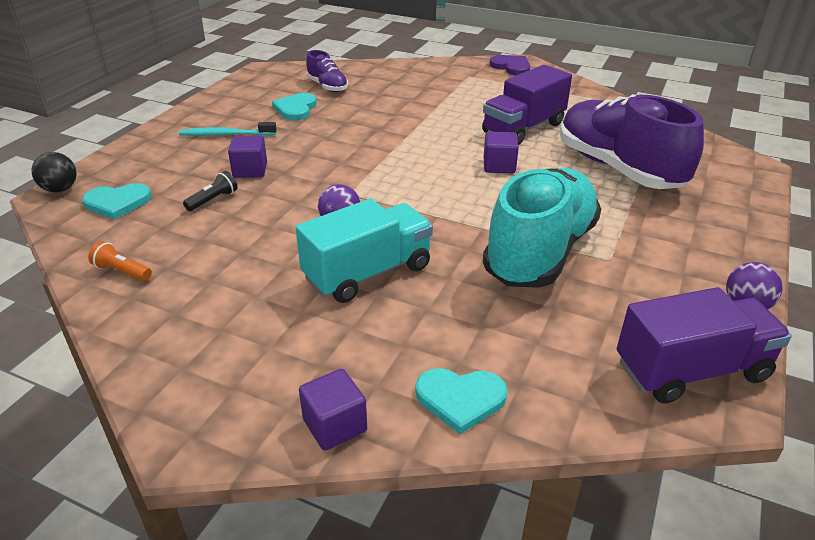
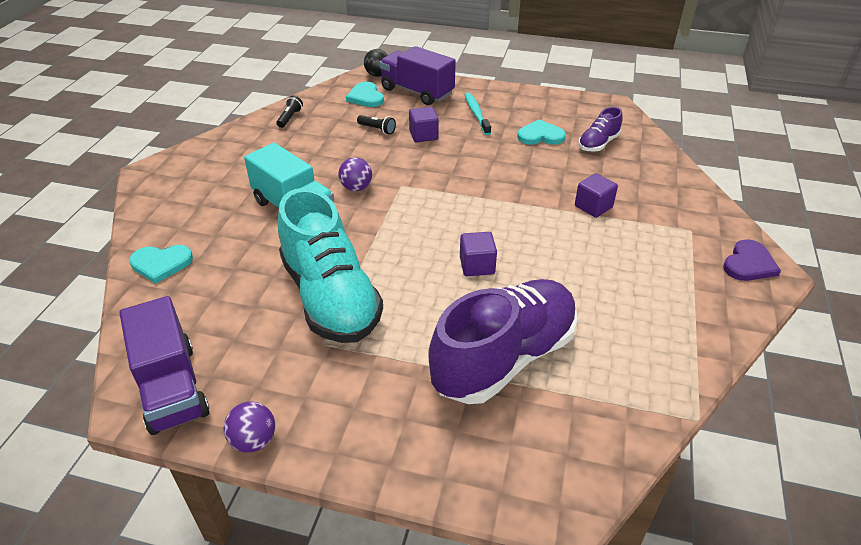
camera: 80 degrees right, 5 degrees up
(122, 271) = (290, 118): orange flashlight -> black flashlight
(334, 425) = (148, 217): purple cube -> purple cube (593, 206)
(460, 399) = (161, 264): turquoise heart -> turquoise heart turned 90 degrees counterclockwise
(523, 128) = (571, 280): purple truck -> purple truck (417, 92)
(540, 251) = (330, 297): turquoise shoe -> turquoise shoe turned 45 degrees clockwise

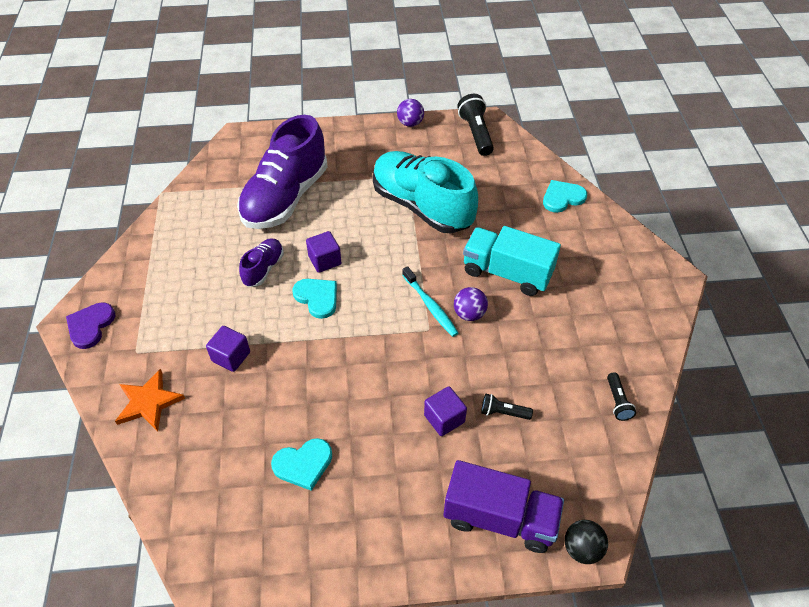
camera: 160 degrees right, 10 degrees up
(172, 387) = (476, 133): purple truck -> black flashlight
(366, 97) = (560, 480): turquoise heart -> turquoise heart (317, 298)
(476, 114) = (397, 488): turquoise toothbrush -> turquoise toothbrush (430, 306)
(598, 144) = (229, 470): purple shoe -> purple shoe (263, 269)
(670, 192) = (148, 402): none -> orange star

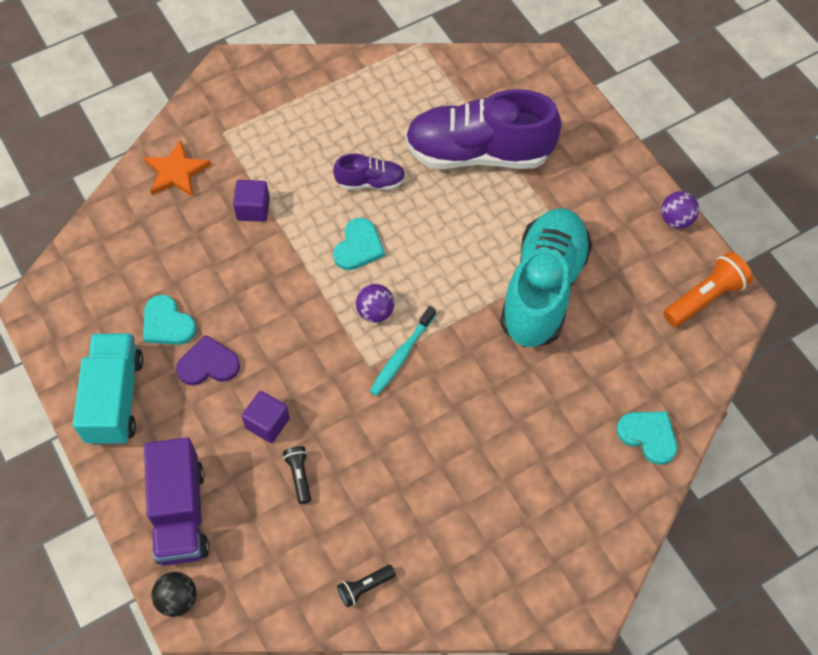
camera: 65 degrees right, 10 degrees up
(90, 326) = (233, 83): purple heart -> purple heart (208, 364)
(325, 260) = (411, 230): purple cube -> none
(469, 314) = (410, 397): purple ball -> purple ball (375, 312)
(476, 133) = (705, 298): black flashlight -> orange flashlight
(507, 273) = (489, 415): turquoise truck -> turquoise truck (115, 399)

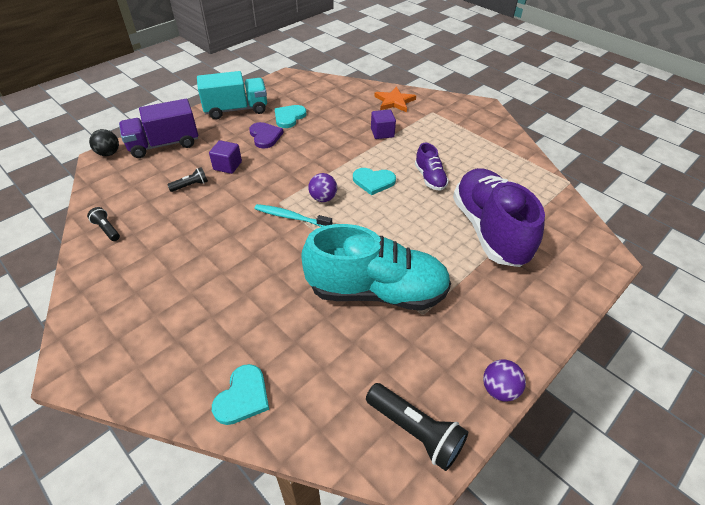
camera: 75 degrees right, 15 degrees down
(705, 298) = (415, 431): orange flashlight -> black flashlight

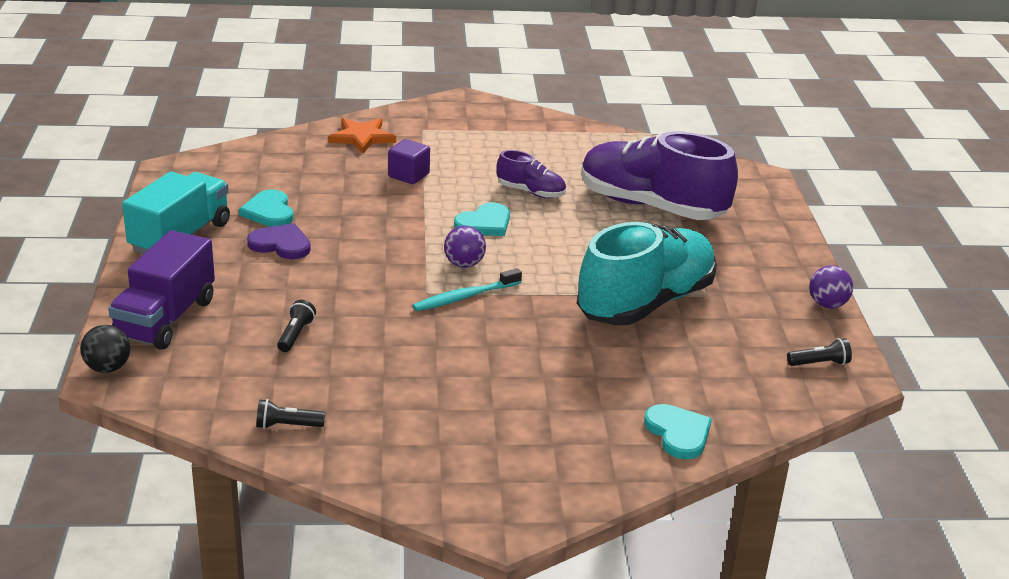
camera: 50 degrees left, 15 degrees down
(227, 166) = (298, 294): purple cube -> none
(415, 431) = (819, 363): black flashlight -> black flashlight, size x0.56

